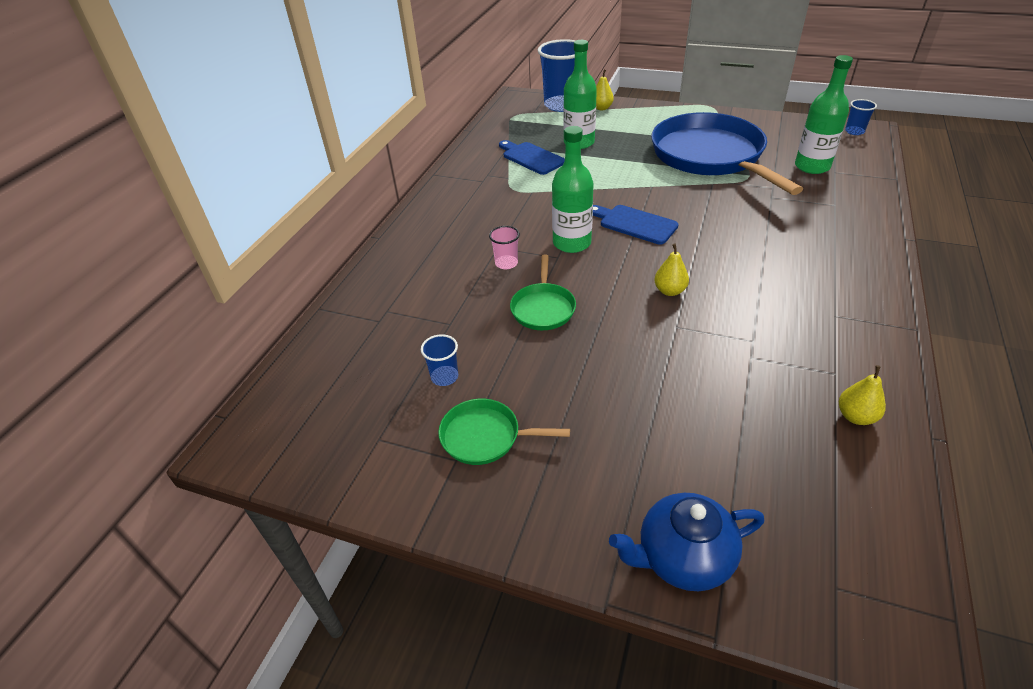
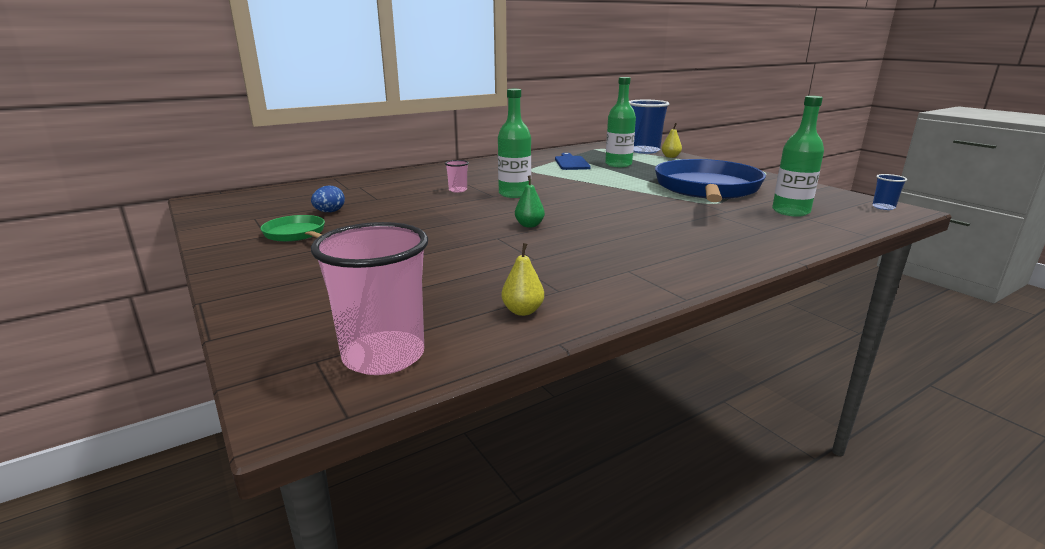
camera: 35 degrees right, 20 degrees down
(444, 377) = (329, 212): blue cup -> blue egg
(543, 308) = (436, 208): green pan -> none
(634, 224) = (575, 198): blue cutting board -> none
(669, 291) = (529, 225): yellow pear -> green pear
(682, 558) = (271, 308): blue teapot -> none
(866, 542) = (384, 356): none -> pink cup

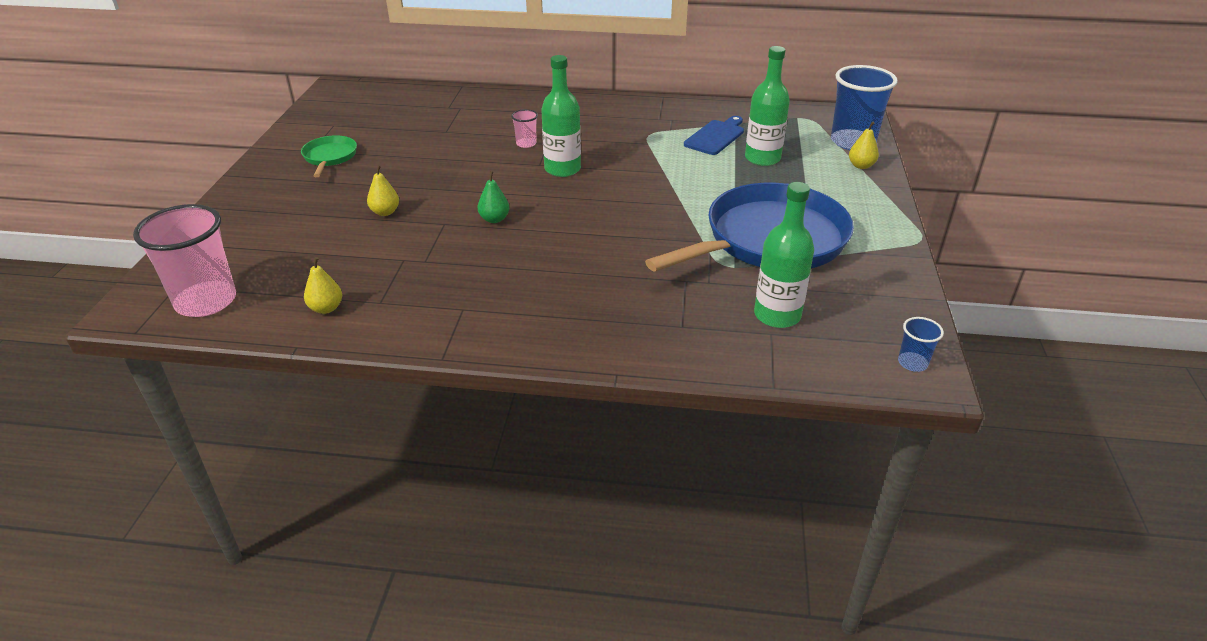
camera: 40 degrees right, 15 degrees up
(329, 212) = (388, 137): blue egg -> none
(431, 246) = (385, 212): none -> yellow pear

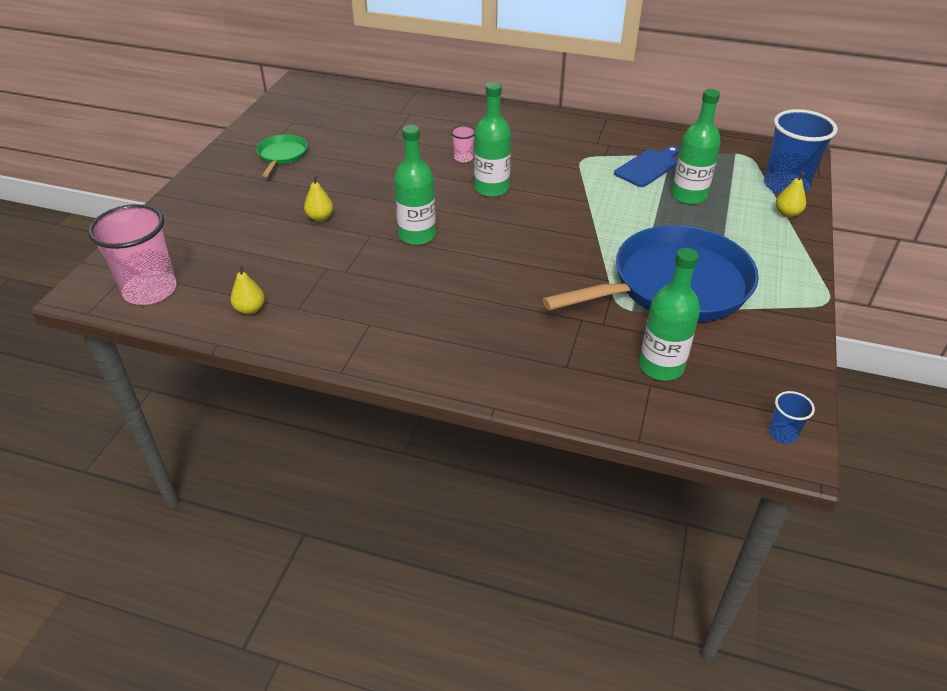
camera: 10 degrees right, 5 degrees up
(494, 219) = (417, 235): green pear -> green bottle

